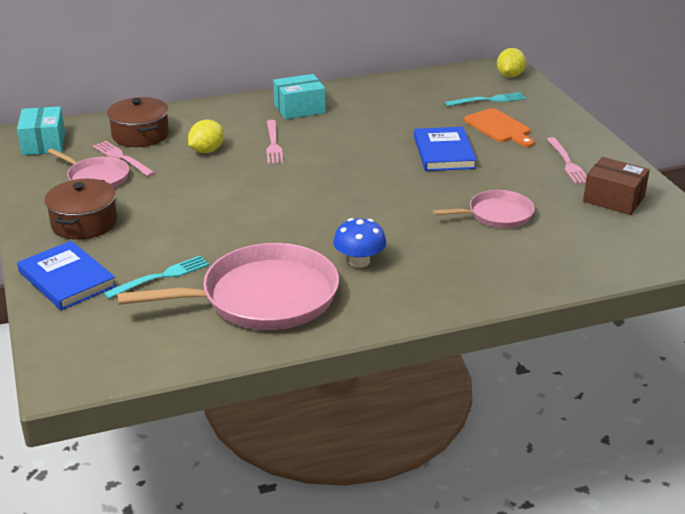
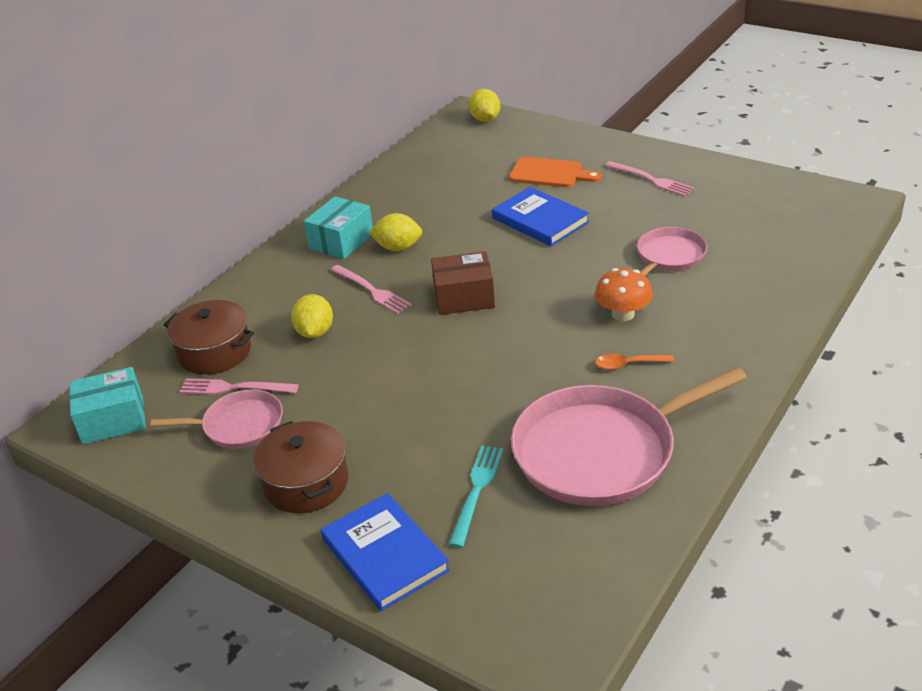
camera: 35 degrees left, 5 degrees up
(43, 143) = (113, 420): turquoise box -> turquoise box turned 60 degrees counterclockwise
(67, 279) = (385, 555): blue book -> blue book turned 45 degrees clockwise
(262, 297) = (601, 451): pink pan -> pink pan turned 150 degrees counterclockwise
(327, 127) = (398, 247): none -> yellow lemon
(359, 261) = (628, 364): blue mushroom -> orange spoon
(405, 232) = (623, 314): none -> orange mushroom
(488, 100) = (502, 151): turquoise fork -> none
(613, 199) = (732, 195): brown box -> brown box (464, 297)

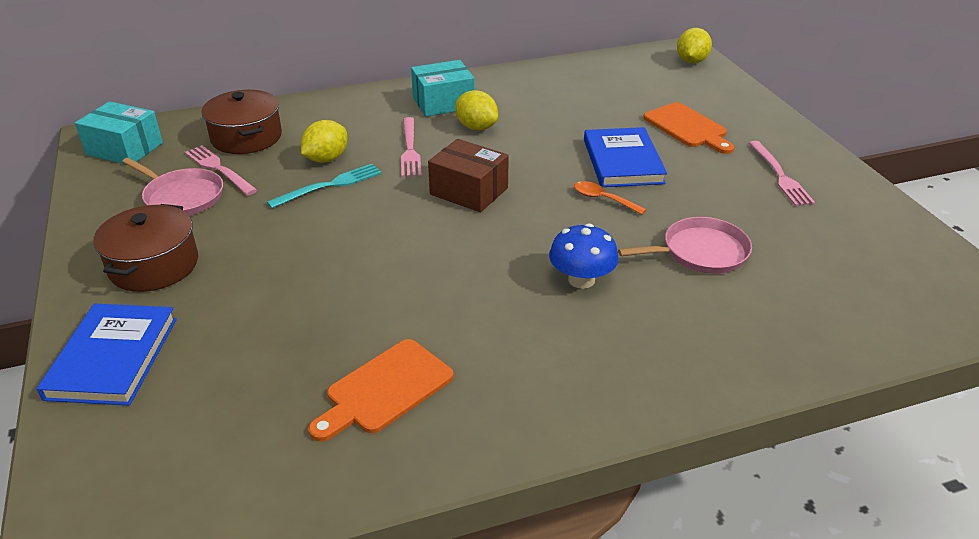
camera: 35 degrees right, 0 degrees up
(477, 490) = (245, 353): turquoise fork -> turquoise fork (330, 185)
(601, 451) = (385, 389): pink pan -> orange cutting board
(623, 314) = (581, 279): orange mushroom -> blue mushroom
(628, 364) = (521, 327): orange spoon -> orange spoon (603, 199)

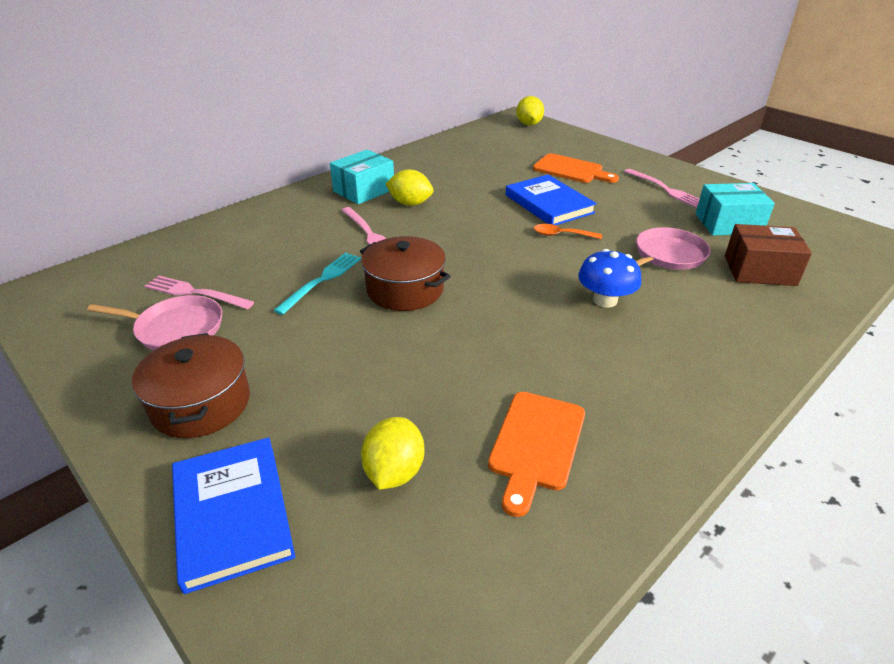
camera: 25 degrees left, 0 degrees up
(124, 149) = (70, 299): turquoise box -> turquoise box (728, 224)
(246, 137) = (200, 258): brown pot -> brown pot (405, 289)
(326, 159) = (298, 259): yellow lemon -> yellow lemon (394, 472)
(469, 191) = (451, 255): brown box -> brown box (759, 270)

